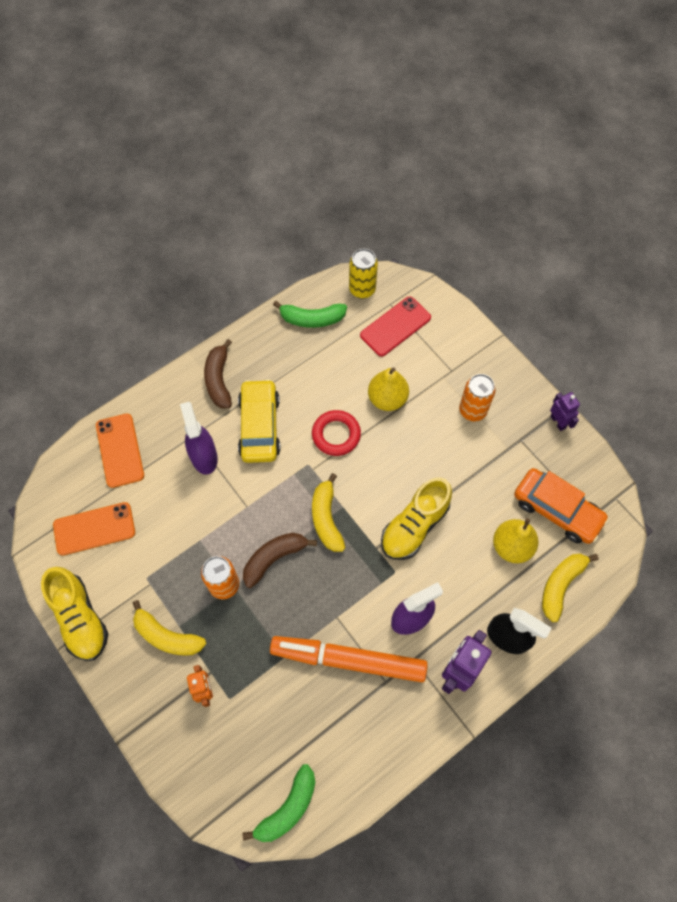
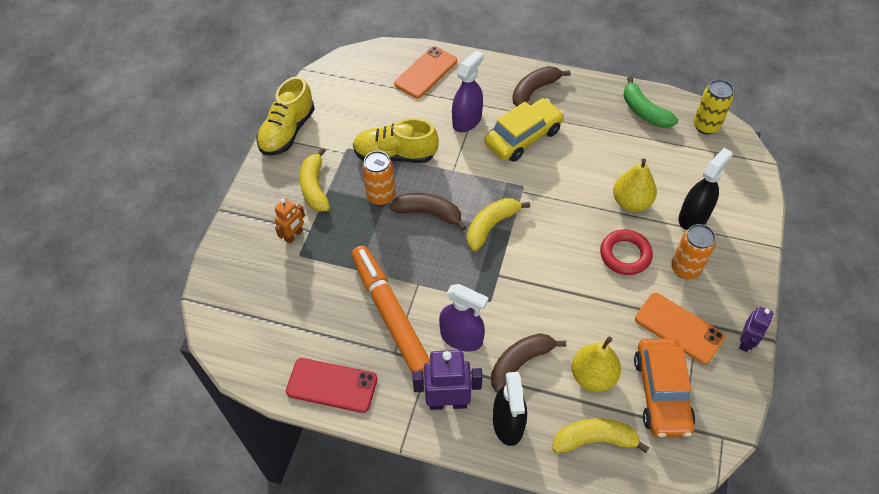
camera: 55 degrees right, 10 degrees down
(94, 529) = (357, 97): orange phone -> orange phone (679, 328)
(287, 808) = (244, 347): green banana -> none
(336, 435) = (565, 188): red ring -> red ring (625, 255)
(395, 326) = (699, 168): red phone -> red phone (332, 385)
(414, 526) = (541, 290): yellow shoe -> yellow shoe (395, 155)
(434, 367) = (693, 216): none -> black spray bottle
(464, 590) = (520, 362): none -> brown banana

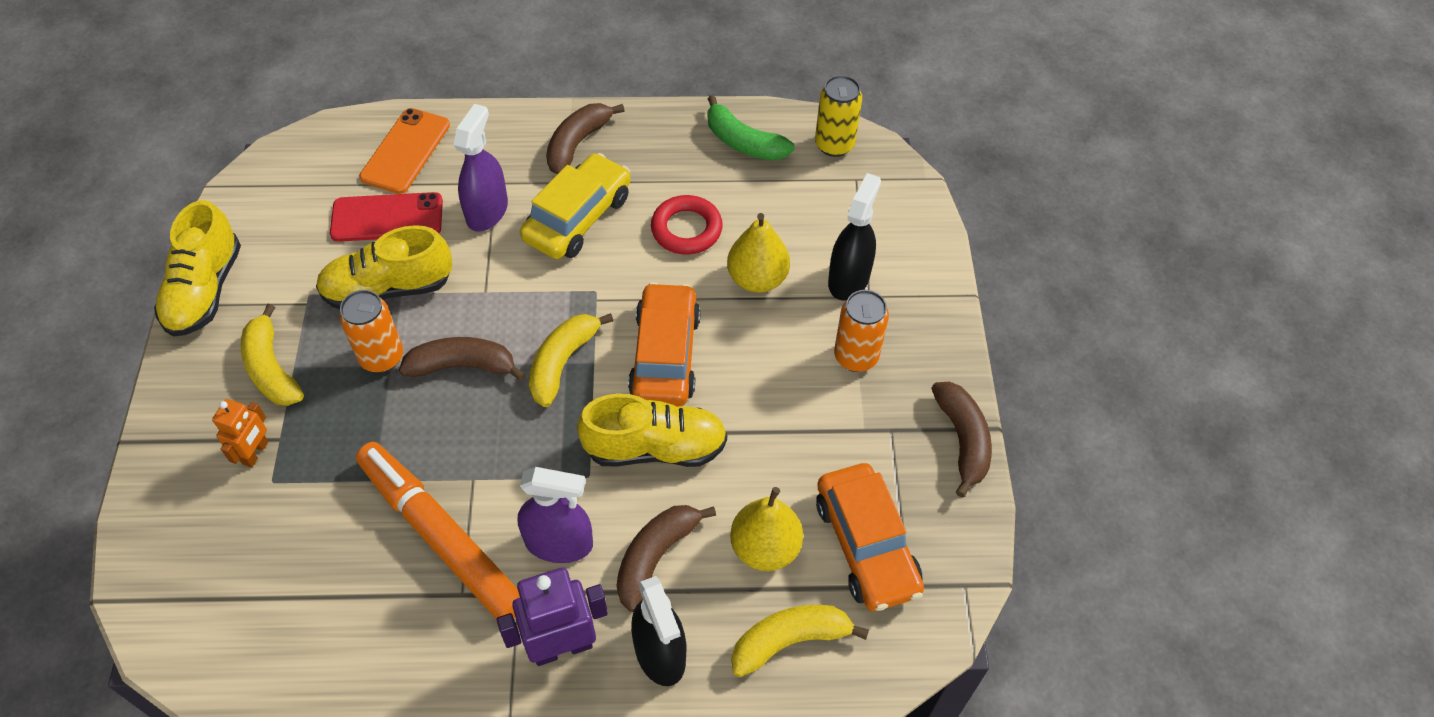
camera: 20 degrees left, 0 degrees up
(332, 385) = (375, 672): red phone -> red phone (387, 218)
(537, 294) = (655, 448): none -> yellow shoe
(558, 237) = (665, 355): none -> orange car
(625, 255) = (767, 357): red ring -> red ring (686, 229)
(679, 328) = (867, 445): orange phone -> none
(746, 342) = (962, 440): purple robot -> brown banana

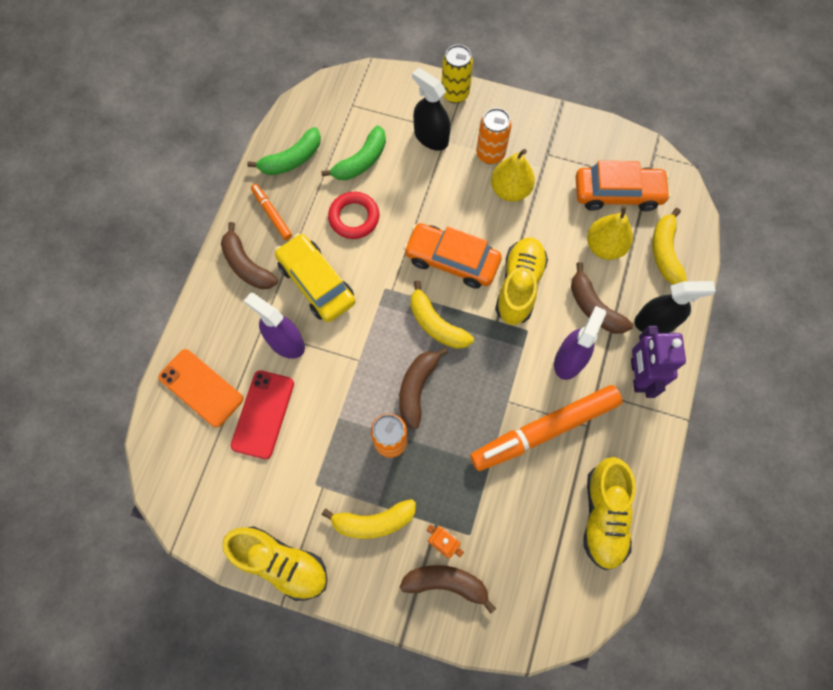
camera: 70 degrees left, 15 degrees up
(388, 288) = (331, 425): yellow shoe -> yellow shoe (603, 516)
(657, 146) = (272, 214): none -> orange marker
(757, 279) = (411, 188): yellow pear -> yellow pear (510, 190)
(774, 213) = (361, 161): none -> green banana
(834, 145) = (317, 107): yellow can -> yellow can (455, 94)
(962, 440) = (565, 121): brown banana -> brown banana (446, 583)

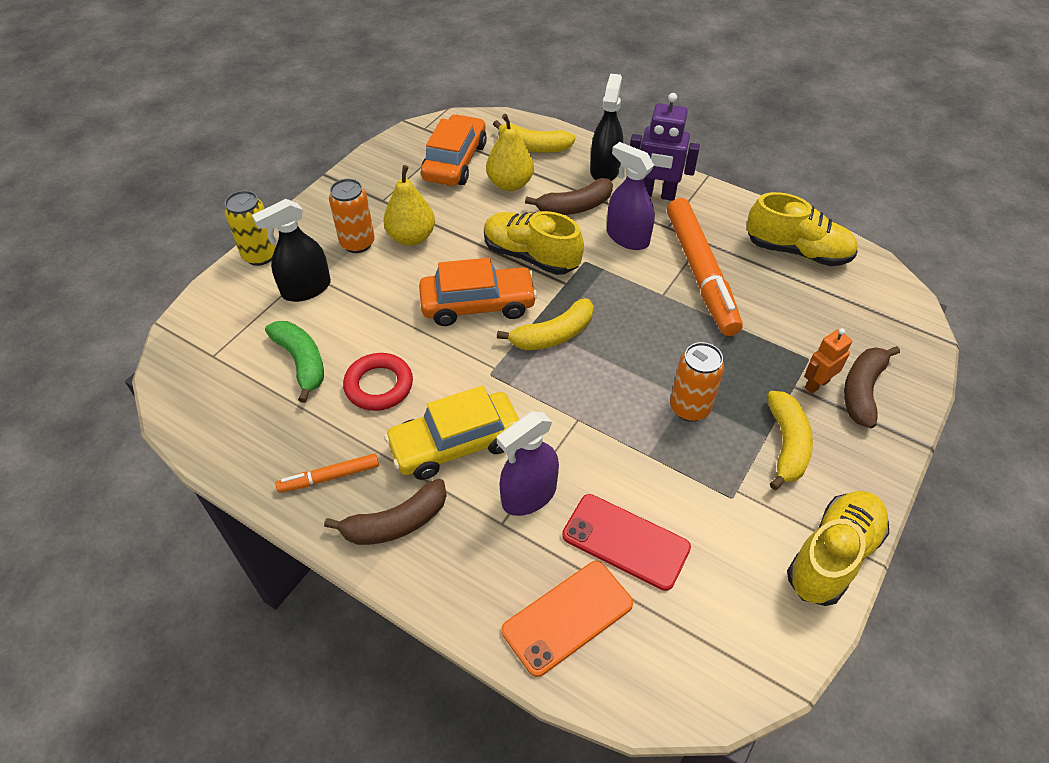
camera: 75 degrees left, 20 degrees down
(292, 159) = (256, 438): green banana -> none
(417, 388) = (628, 369): brown banana -> none
(452, 260) = (478, 304): orange car -> orange car turned 135 degrees counterclockwise

